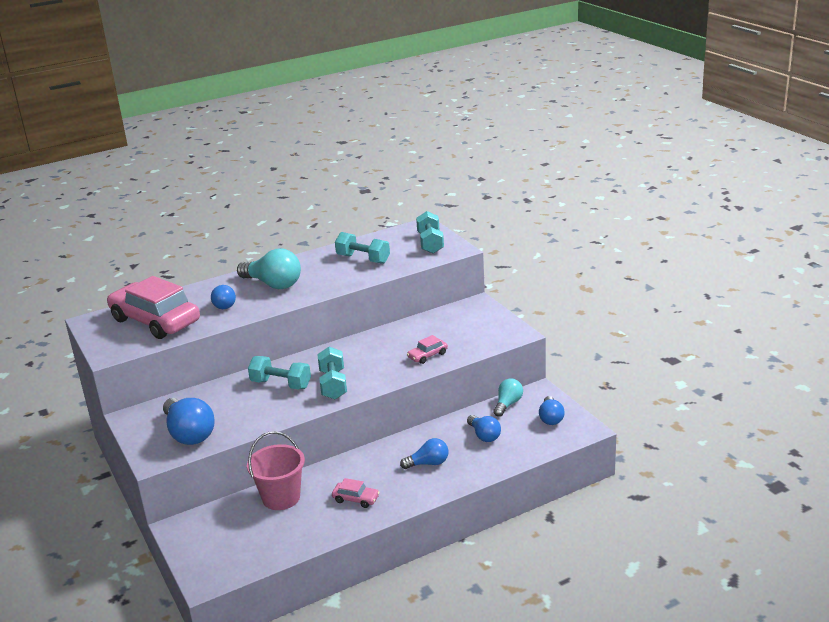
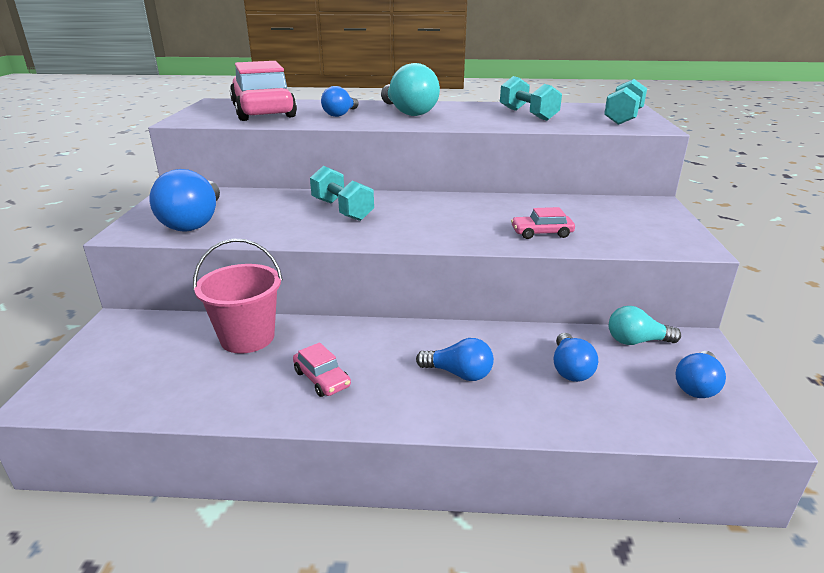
camera: 30 degrees right, 0 degrees up
(333, 384) = (395, 227): turquoise dumbbell -> none
(508, 404) = (636, 341): turquoise light bulb -> turquoise light bulb turned 150 degrees counterclockwise

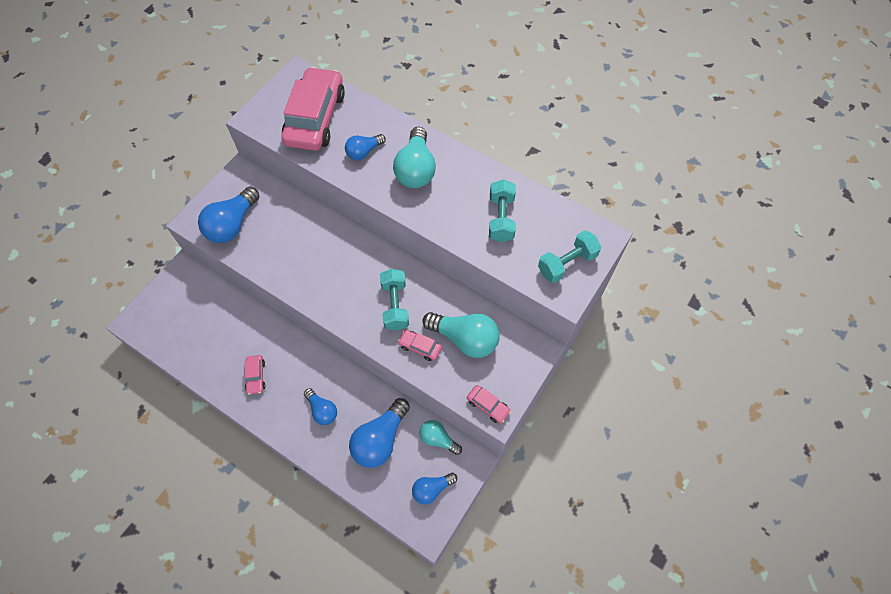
camera: 30 degrees right, 35 degrees up
(247, 338) = (239, 320): pink bucket -> none
(342, 210) = (325, 251): turquoise dumbbell -> turquoise dumbbell (395, 305)
(570, 369) = (380, 439): blue light bulb -> blue light bulb, size x1.70
(579, 217) = (465, 339): none -> turquoise light bulb
(676, 244) = (488, 406): none -> pink car

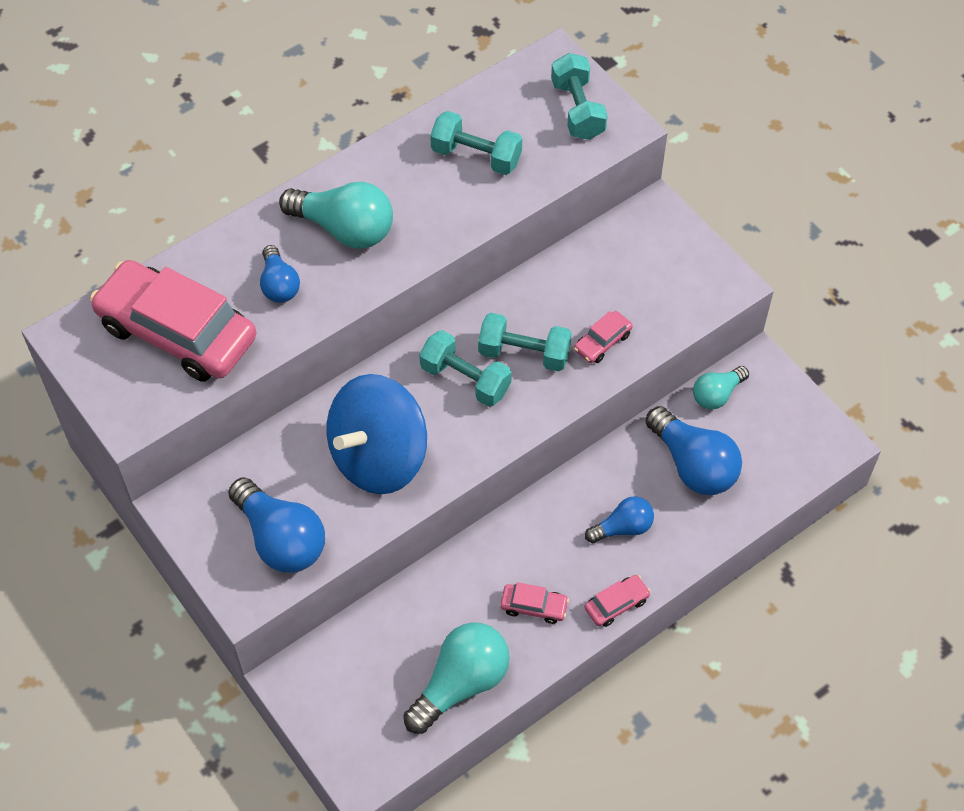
camera: 70 degrees left, 5 degrees down
(298, 253) = (378, 457): none -> blue spinning top
(365, 279) = (465, 379): none -> turquoise dumbbell
(432, 489) = (784, 423): blue light bulb -> none
(465, 339) = (610, 286): turquoise light bulb -> turquoise light bulb (461, 683)
(488, 406) = (716, 291): pink car -> pink car (616, 604)

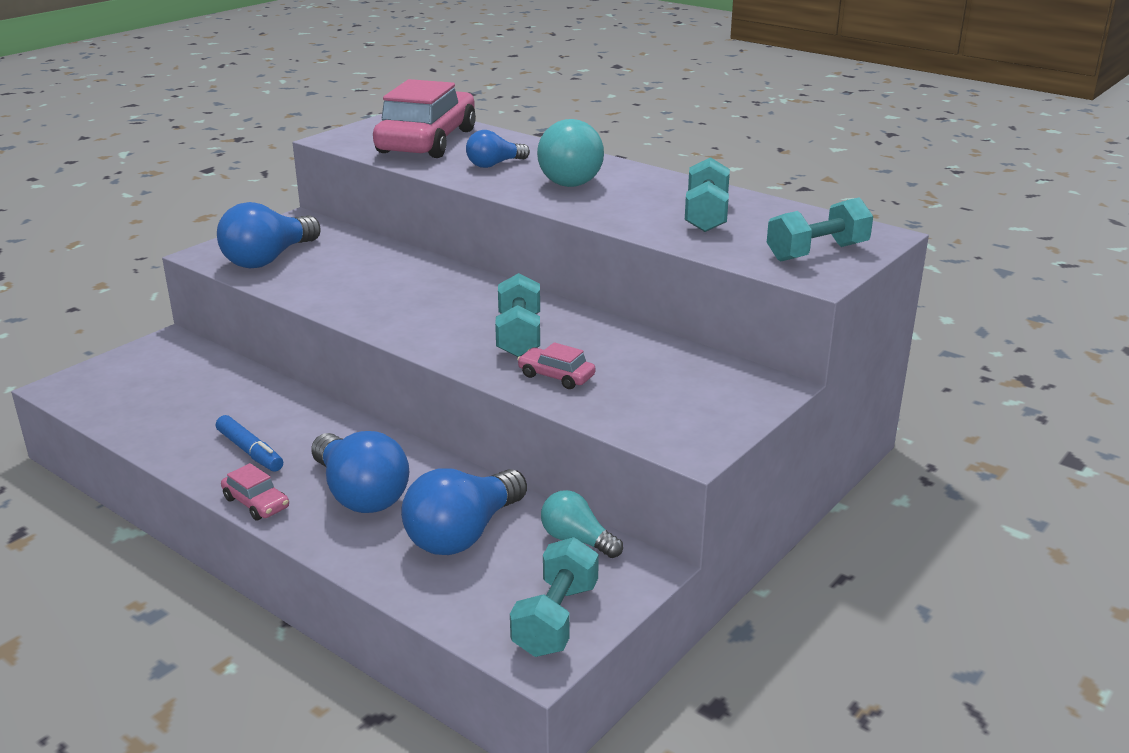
camera: 75 degrees right, 30 degrees down
(378, 457) = (366, 285): blue spinning top -> none
(461, 683) = (158, 422): turquoise light bulb -> none
(465, 379) = (472, 312): turquoise dumbbell -> turquoise dumbbell (555, 619)
(534, 606) = (250, 451): pink car -> blue marker
(623, 528) = (360, 494): blue light bulb -> blue light bulb, size x1.70

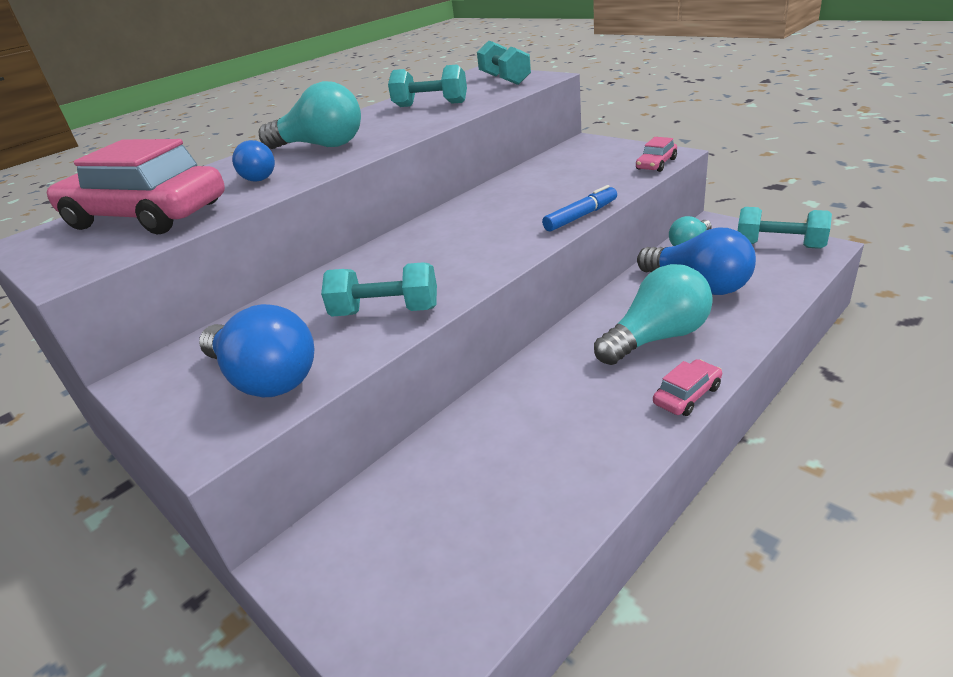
camera: 80 degrees left, 5 degrees up
(250, 451) = (592, 418): blue marker -> blue marker (580, 216)
(360, 494) = (657, 337): blue light bulb -> turquoise light bulb
(519, 336) = (508, 215): turquoise dumbbell -> turquoise dumbbell (385, 312)
(556, 376) = (578, 196): pink car -> pink car (656, 164)

